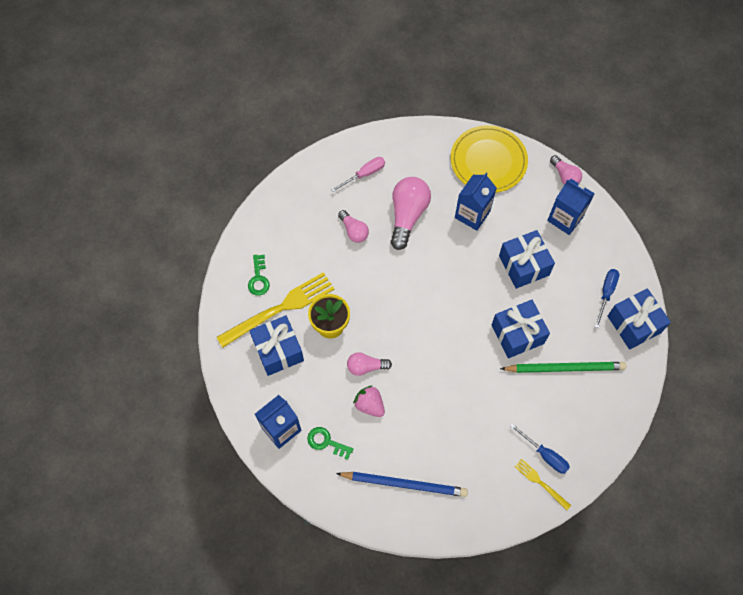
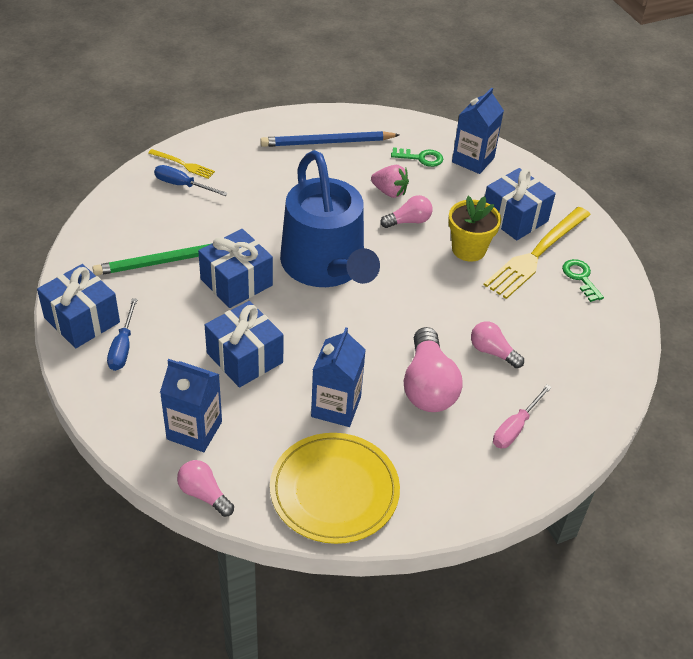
camera: 160 degrees right, 20 degrees down
(446, 335) = (326, 266): none -> blue watering can

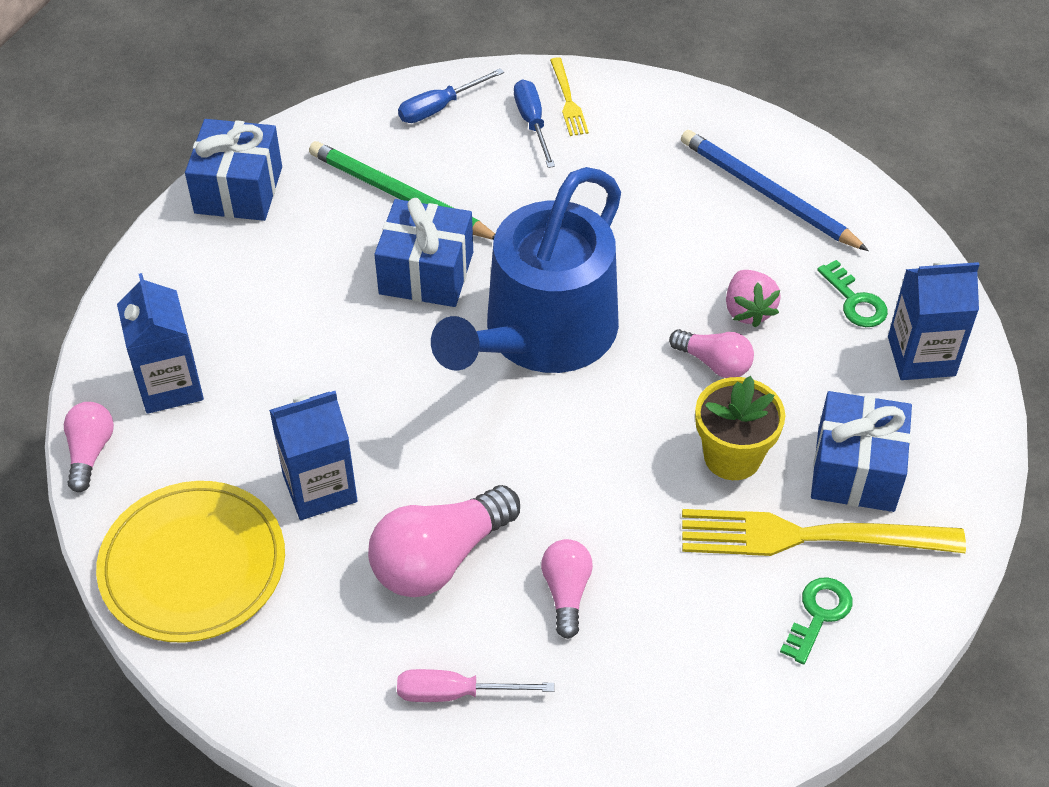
camera: 55 degrees right, 5 degrees up
(123, 347) = (232, 248): blue screwdriver -> blue screwdriver (439, 107)
(244, 357) = (316, 357): blue gift -> none

